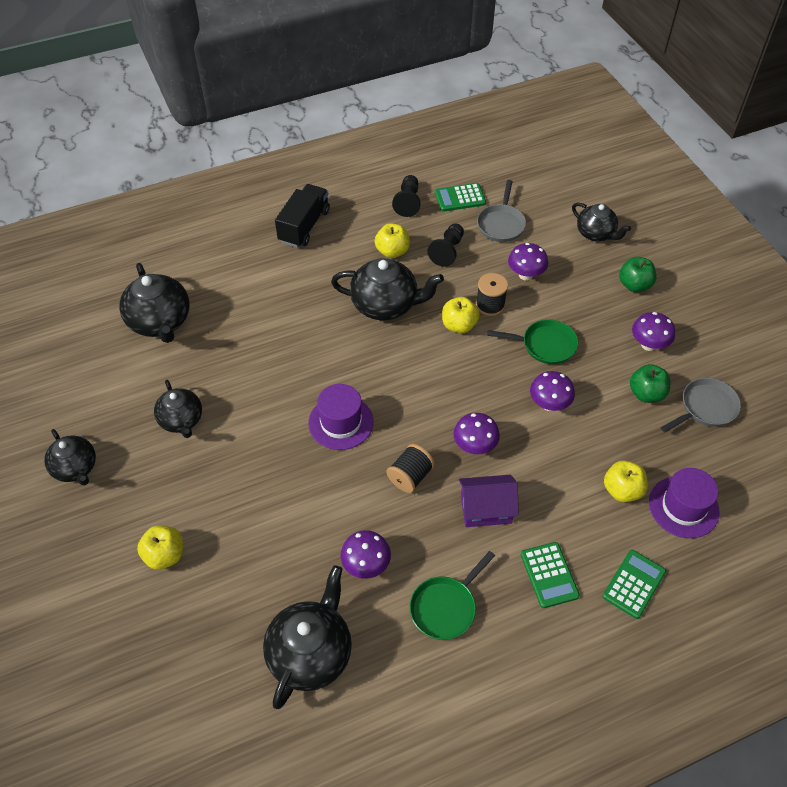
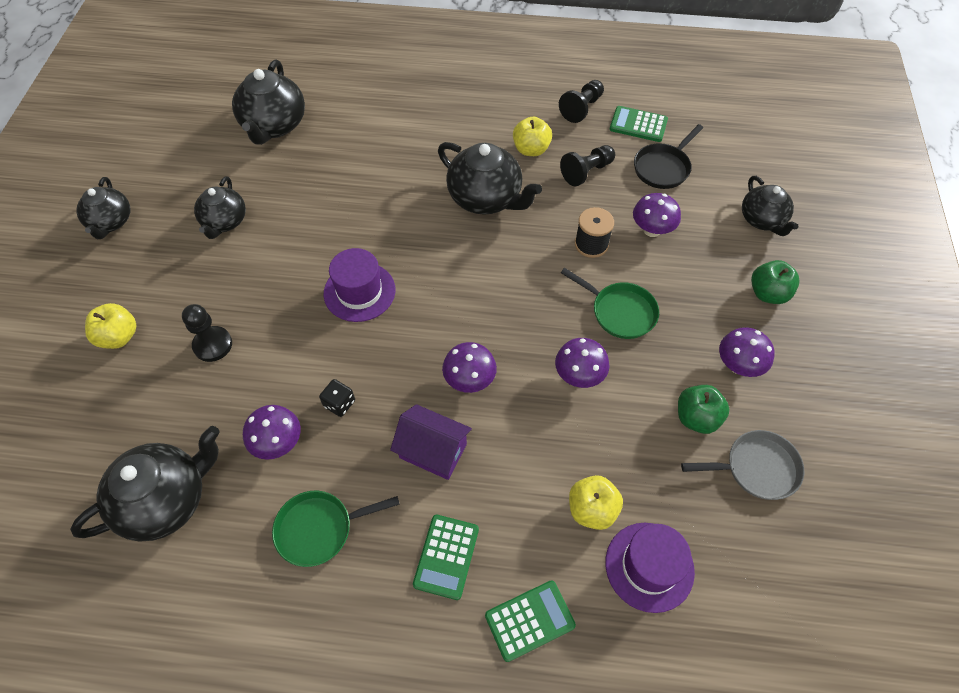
camera: 30 degrees right, 5 degrees up
(252, 521) = (213, 345): none -> black pawn
(304, 226) = (464, 92): black truck -> none
(390, 512) = (339, 403): none -> black dice
(410, 476) = (384, 378): black spool -> none
(459, 325) = (543, 251): yellow apple -> none
(501, 224) = (663, 168): grey pan -> black pan

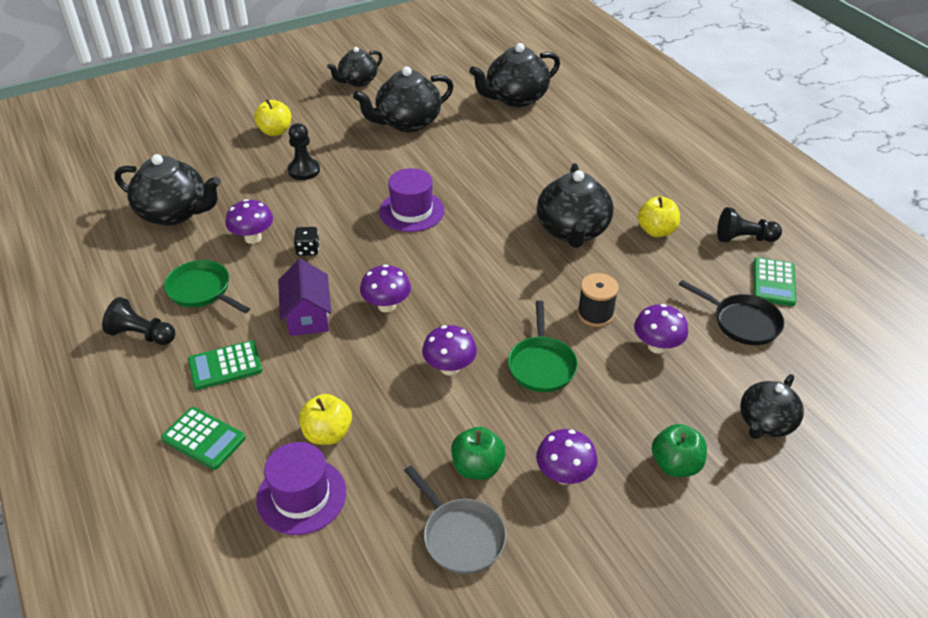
camera: 55 degrees right, 15 degrees down
(224, 222) = (407, 123): black teapot -> black teapot, size x1.56
(586, 172) = (673, 275): black pawn -> black pawn (142, 335)
(638, 125) = (773, 282): green calculator -> green calculator turned 150 degrees counterclockwise
(663, 168) = (742, 322): black pan -> black pan turned 150 degrees counterclockwise

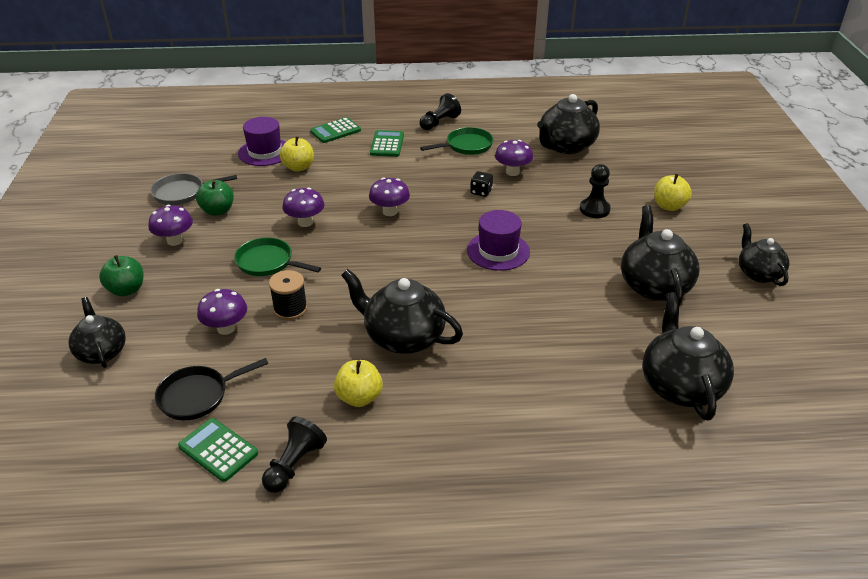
camera: 115 degrees right, 5 degrees down
(307, 316) = (407, 179): purple house -> none

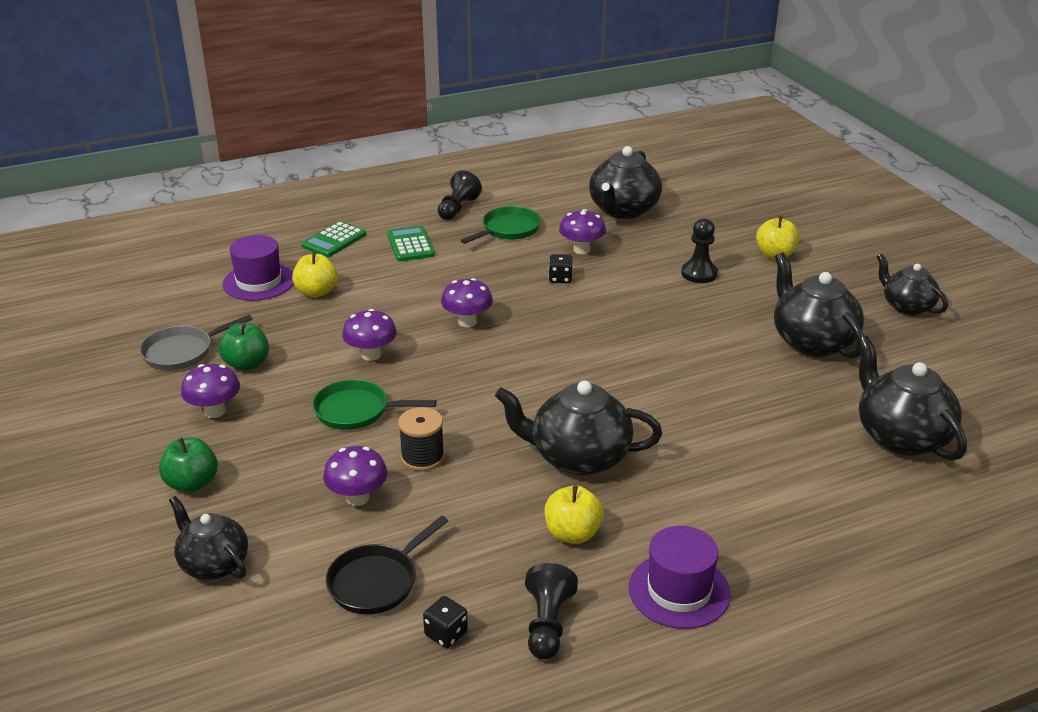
camera: 20 degrees left, 5 degrees down
(218, 450) = (446, 634): green calculator -> black dice
(498, 251) = (623, 340): purple hat -> purple hat (679, 590)

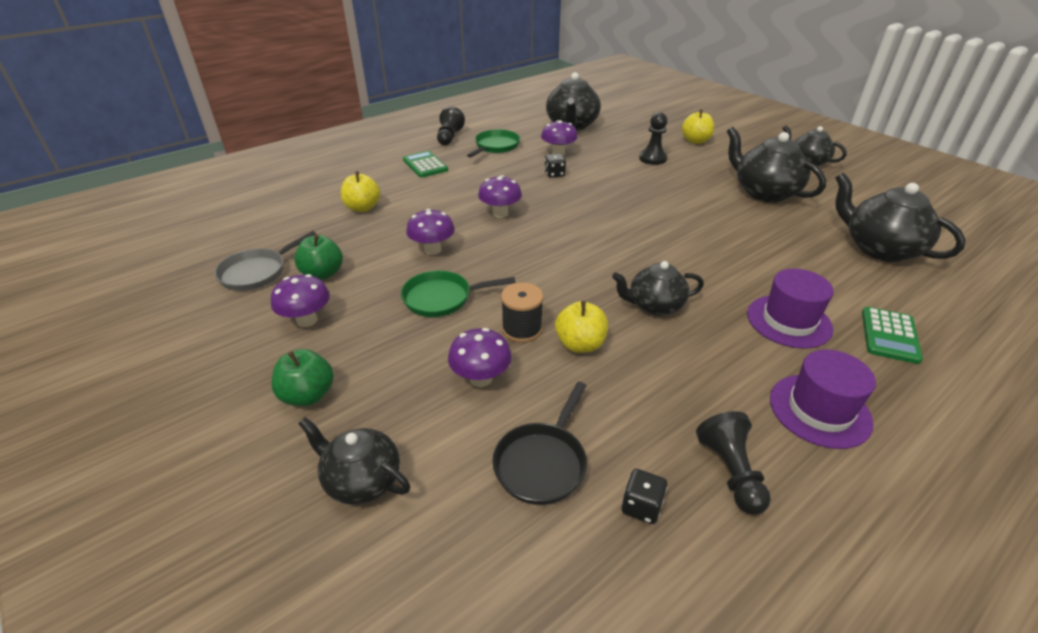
camera: 15 degrees left, 5 degrees up
(259, 282) = (308, 206): purple hat -> purple hat (789, 321)
(334, 240) = (361, 169): green calculator -> green calculator (889, 335)
(572, 534) = (694, 375): yellow apple -> yellow apple (580, 344)
(578, 457) = (654, 306): black teapot -> black teapot, size x0.64

